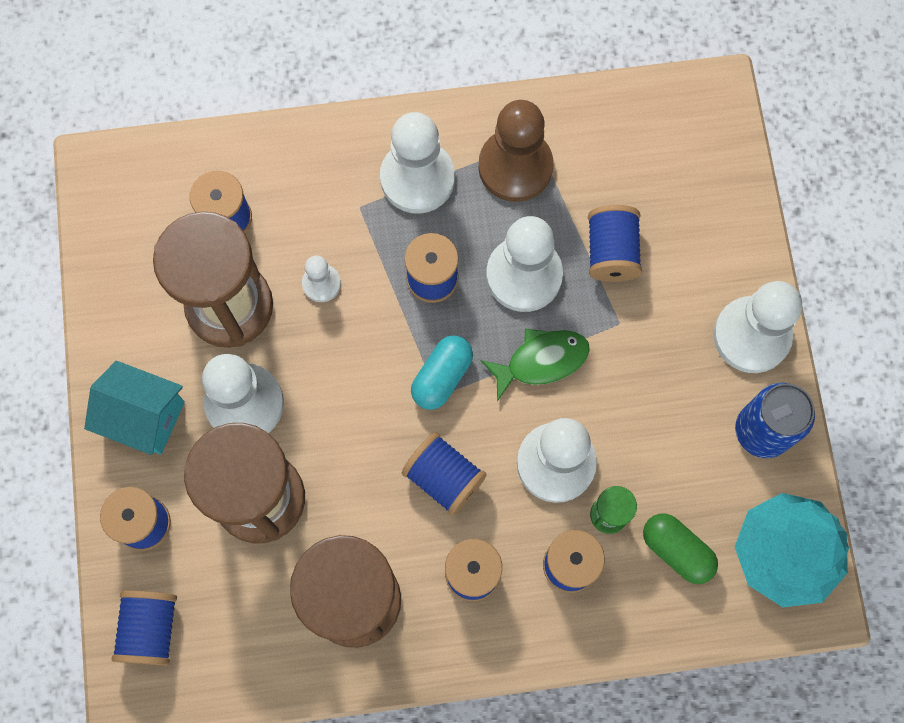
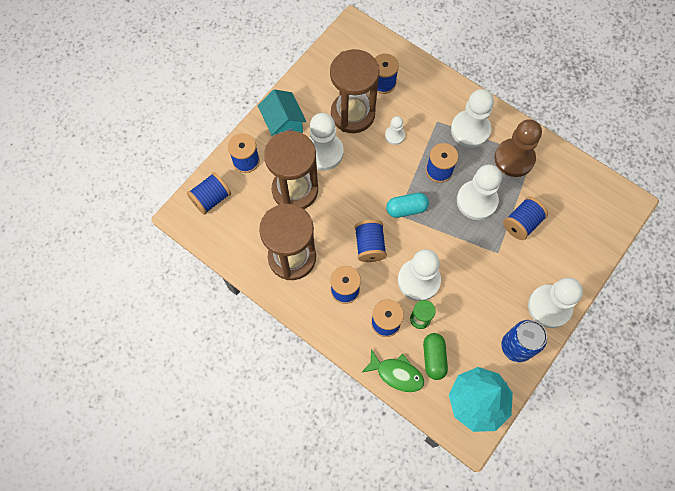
camera: 45 degrees right, 5 degrees down
(541, 361) = (451, 238): green fish -> green fish (396, 374)

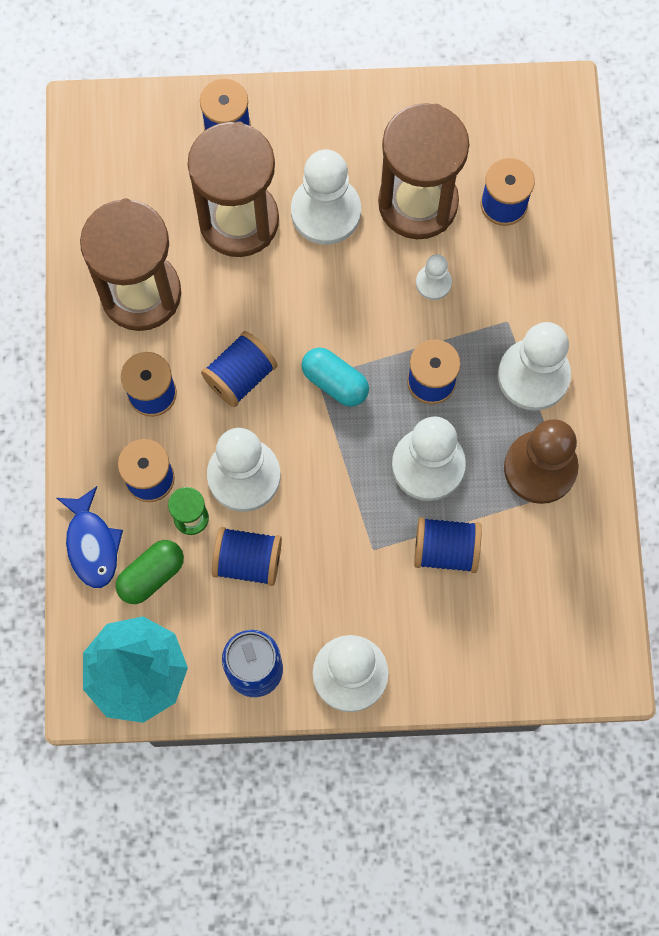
camera: 50 degrees right, 5 degrees up
(211, 199) = (137, 129): blue spool -> blue spool (248, 561)
(283, 125) = (321, 129): turquoise house -> none
(396, 374) = (92, 544): green fish -> blue fish

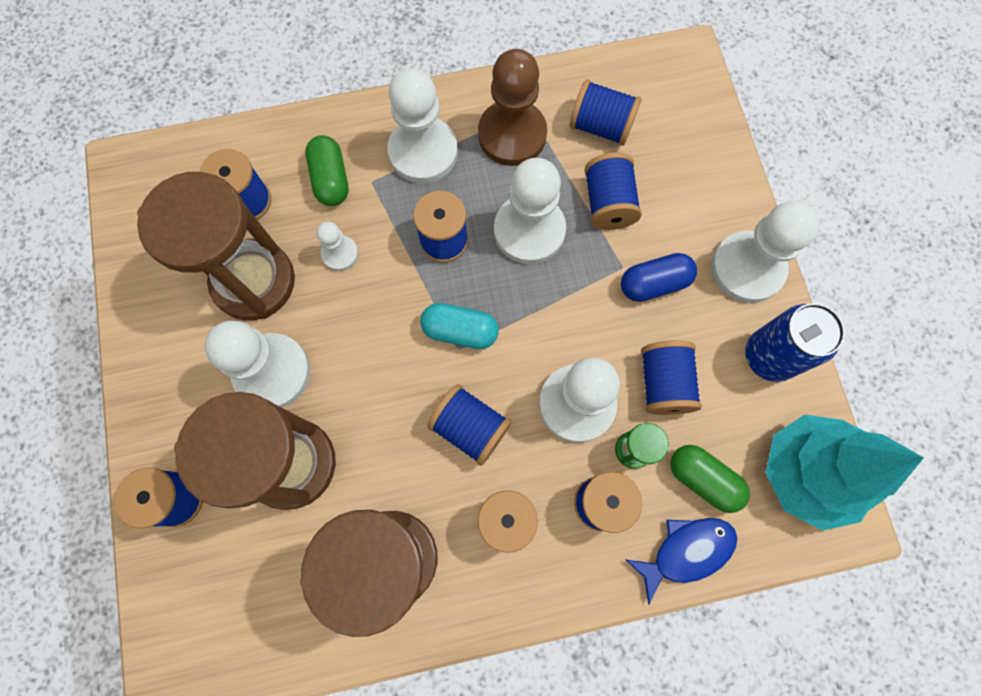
camera: 100 degrees left, 0 degrees up
(335, 382) = (460, 331): turquoise capsule -> turquoise capsule turned 75 degrees clockwise
(350, 576) = (654, 283): none -> blue capsule
(516, 283) = (331, 179): none -> green capsule
(537, 562) = (601, 126): none -> blue spool

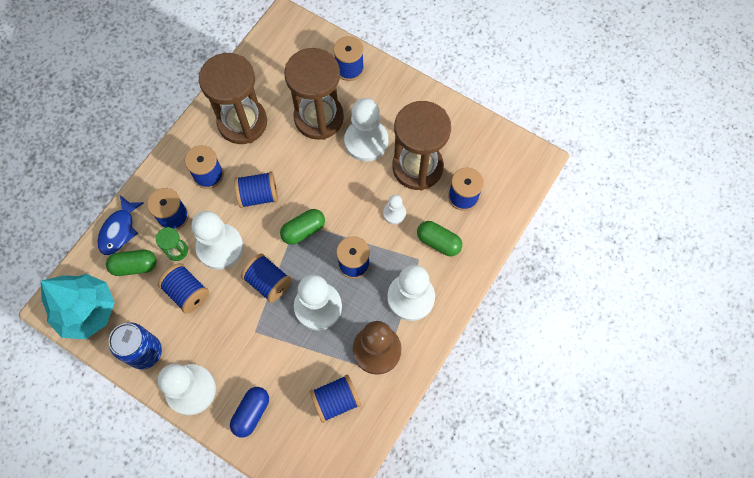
camera: 135 degrees right, 5 degrees down
(460, 331) = (303, 230): turquoise capsule -> green capsule
(608, 203) = (292, 358): blue spool -> blue spool (268, 282)
(654, 283) = (232, 337): blue capsule -> blue capsule (251, 413)

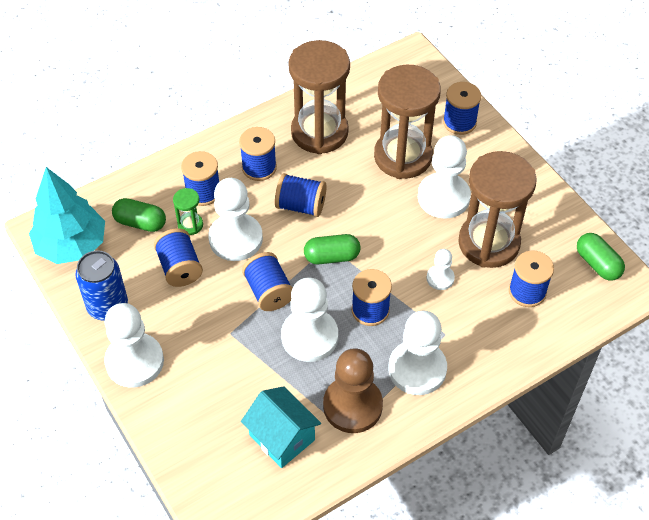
camera: 25 degrees right, 15 degrees down
(119, 230) = (143, 184): blue fish -> none
(251, 413) = (185, 411): blue capsule -> none
(336, 400) = (282, 437): blue spool -> turquoise house
(438, 242) = (476, 326): green capsule -> green capsule (597, 264)

